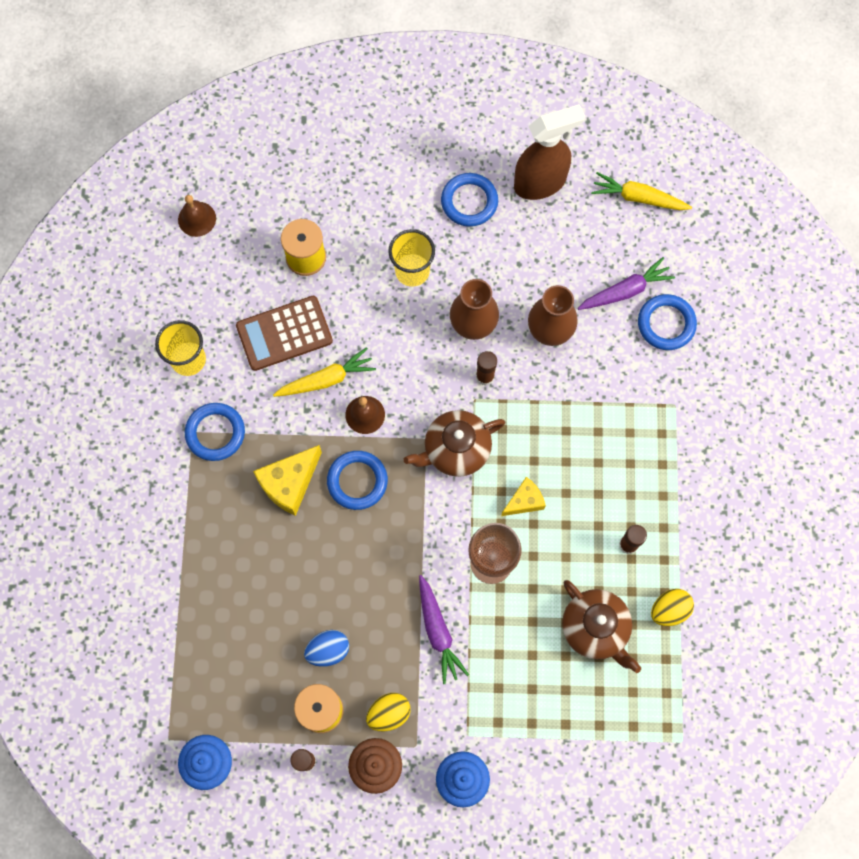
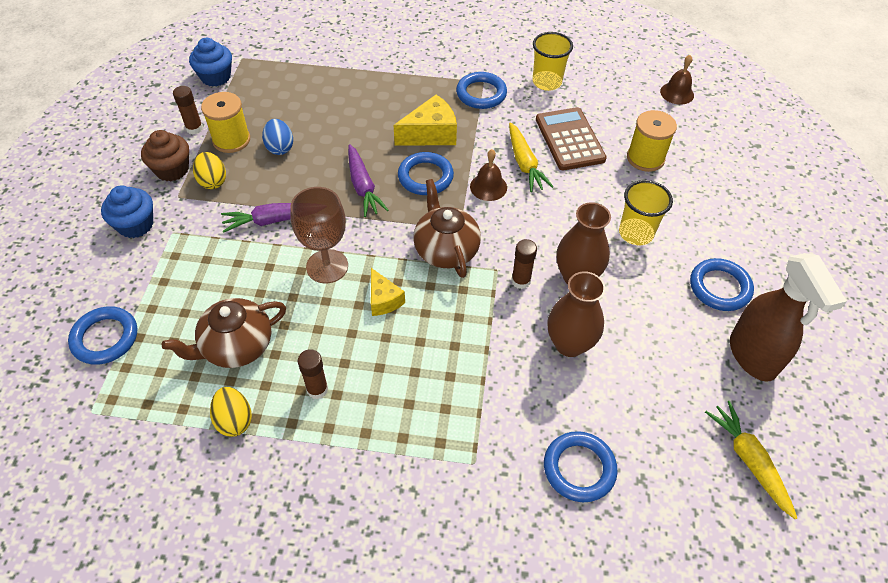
camera: 95 degrees right, 20 degrees down
(289, 483) = (430, 134): yellow cheese -> yellow cheese turned 105 degrees clockwise
(605, 758) = (105, 338): none -> blue ring
(625, 291) = (621, 428): purple carrot -> purple carrot (363, 187)
(638, 198) = (748, 460): yellow carrot -> yellow carrot turned 45 degrees counterclockwise

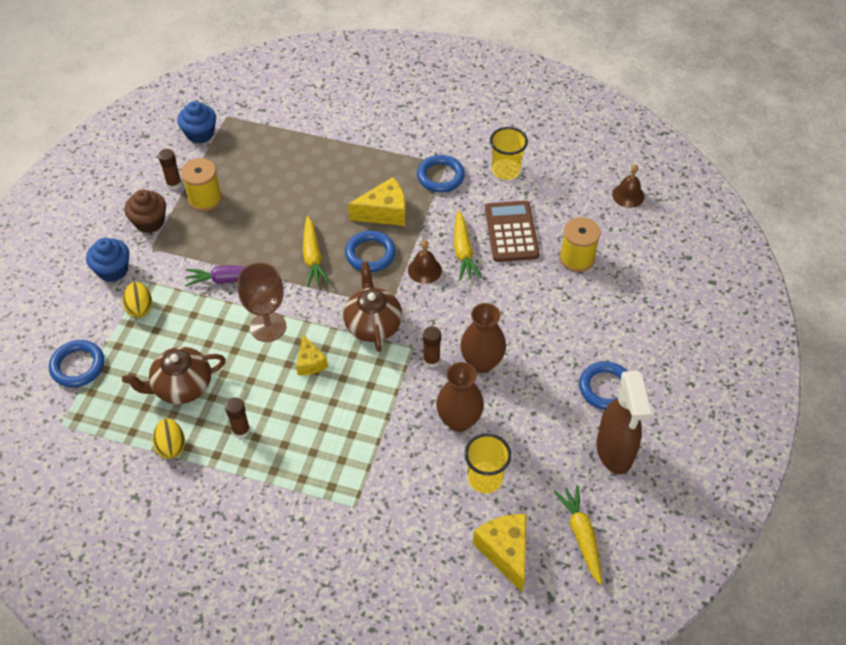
camera: 10 degrees right, 0 degrees up
(212, 181) = (183, 237): yellow egg -> yellow egg (140, 308)
(280, 147) = (246, 211): blue egg -> none
(363, 187) = (313, 257): purple carrot -> yellow carrot
(579, 468) = (438, 522): blue ring -> none
(636, 233) = (546, 329): yellow cup -> yellow cup (485, 479)
(667, 494) = (505, 552): none -> yellow cheese

